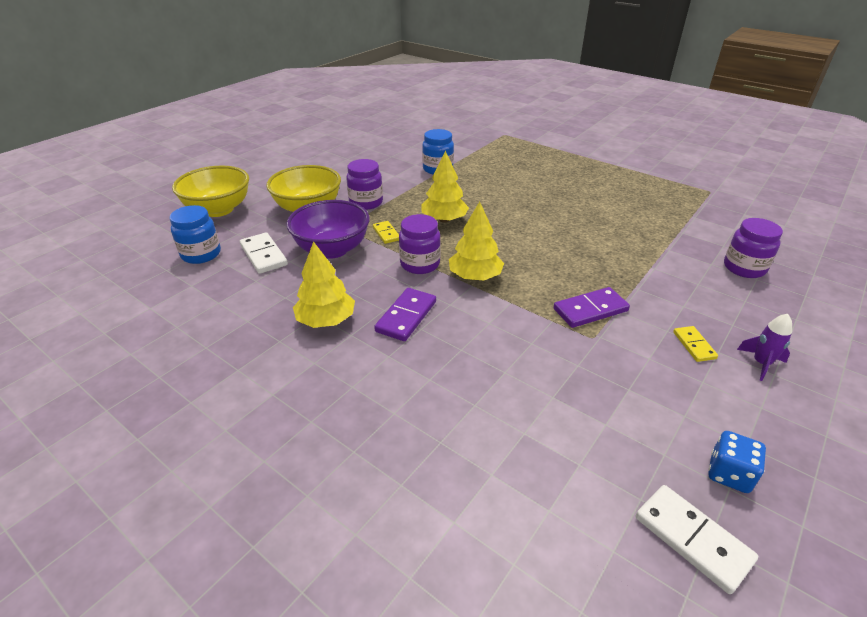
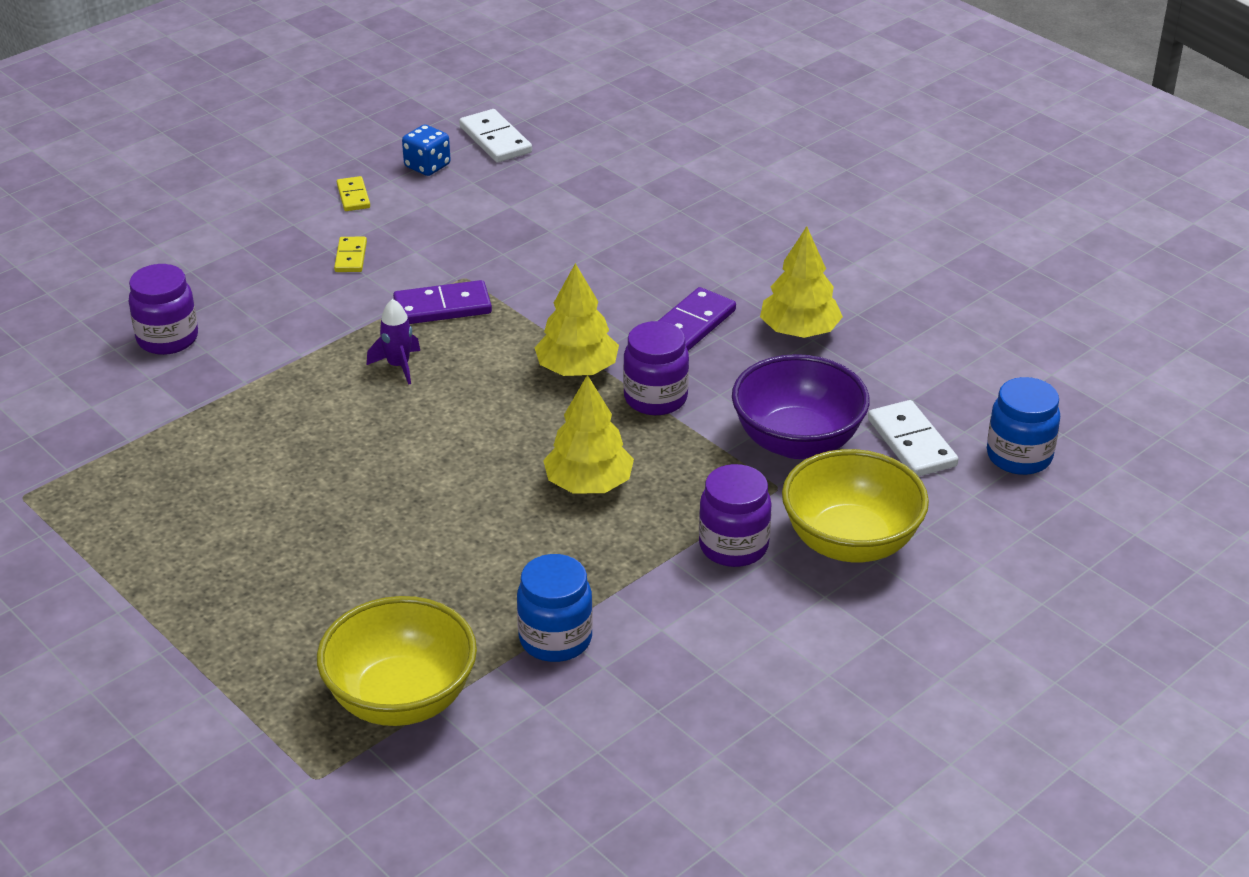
camera: 170 degrees left, 0 degrees up
(219, 209) = (1033, 562): yellow bowl -> yellow bowl (401, 698)
(386, 233) = (701, 464): yellow domino -> yellow domino (353, 196)
(761, 363) = (295, 233): purple rocket -> purple rocket (398, 366)

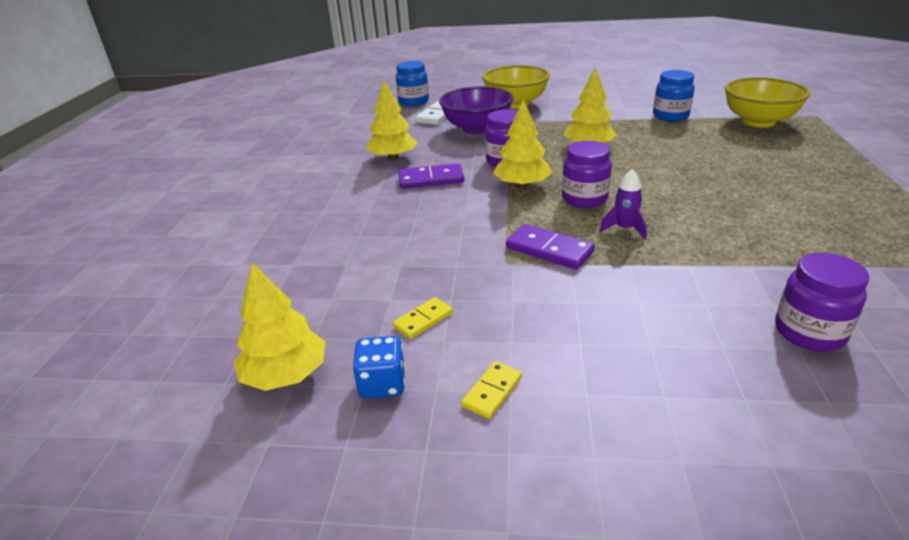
camera: 130 degrees left, 5 degrees down
(351, 257) = (569, 324): yellow domino -> yellow domino (423, 320)
(495, 140) = (286, 375): white domino -> yellow tree
(733, 546) = (559, 115): purple jar -> purple jar (584, 199)

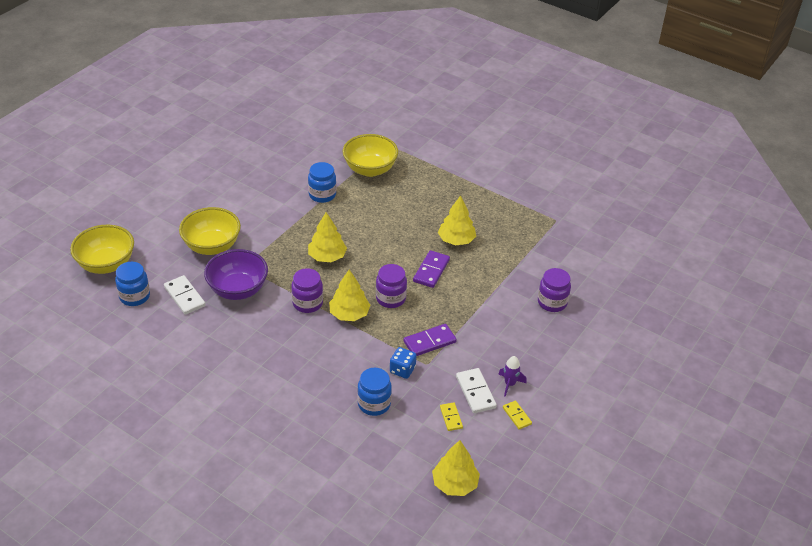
camera: 65 degrees left, 10 degrees up
(382, 384) = (486, 450): blue dice -> blue dice (402, 370)
(392, 250) = (374, 404): none -> blue jar
(393, 158) = (242, 354): yellow tree -> yellow tree (456, 240)
(431, 179) = (298, 350): purple domino -> purple domino (431, 271)
(436, 84) = (106, 264): none -> yellow bowl
(499, 324) = (475, 392): none -> white domino
(624, 229) = (435, 303): purple rocket -> purple rocket (510, 384)

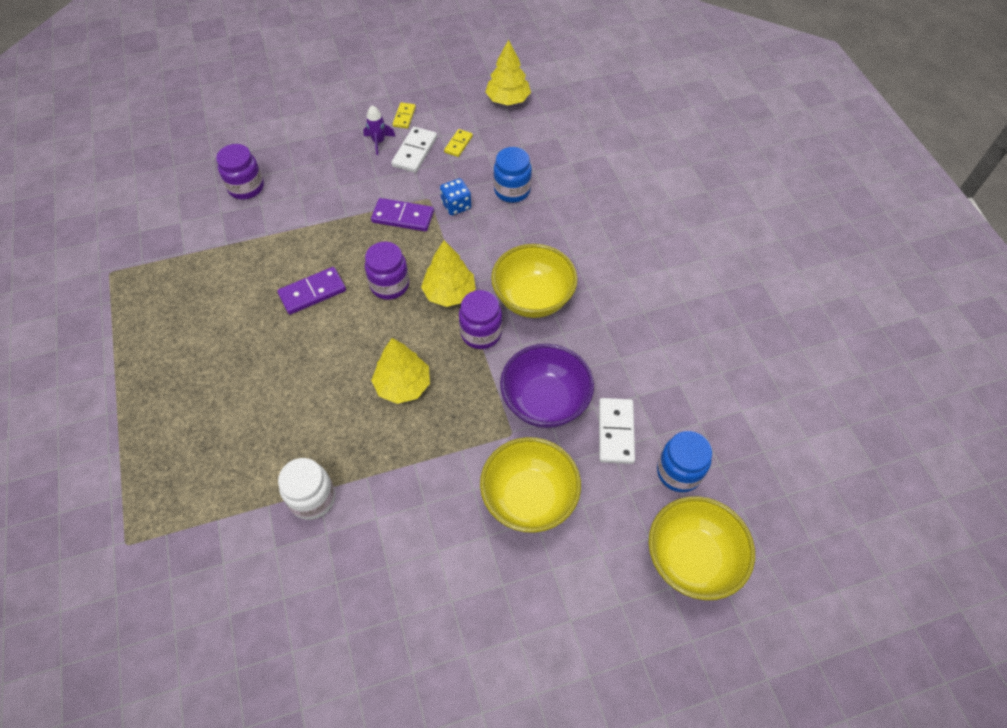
camera: 140 degrees left, 15 degrees up
(322, 195) = (312, 498): blue jar -> white jar
(370, 169) = (204, 505): yellow bowl -> yellow bowl (533, 298)
(456, 240) = (240, 315): yellow tree -> none

